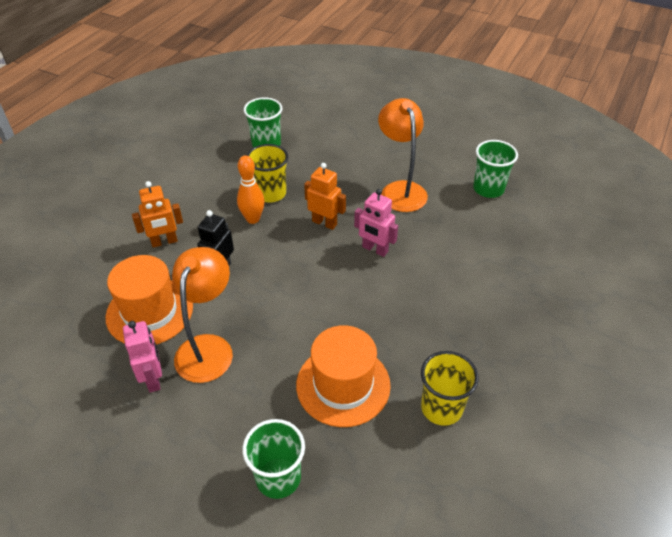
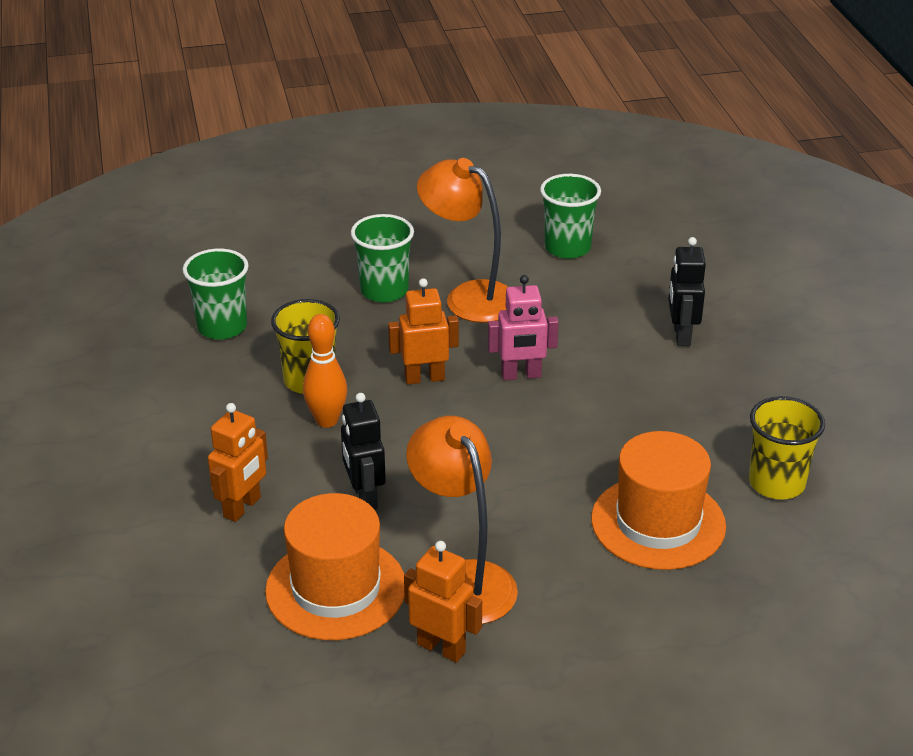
camera: 40 degrees left, 10 degrees down
(153, 379) = (441, 648): pink robot -> orange robot
(278, 477) = (702, 642): green cup -> green cup (384, 291)
(494, 277) = (681, 335): none -> black robot

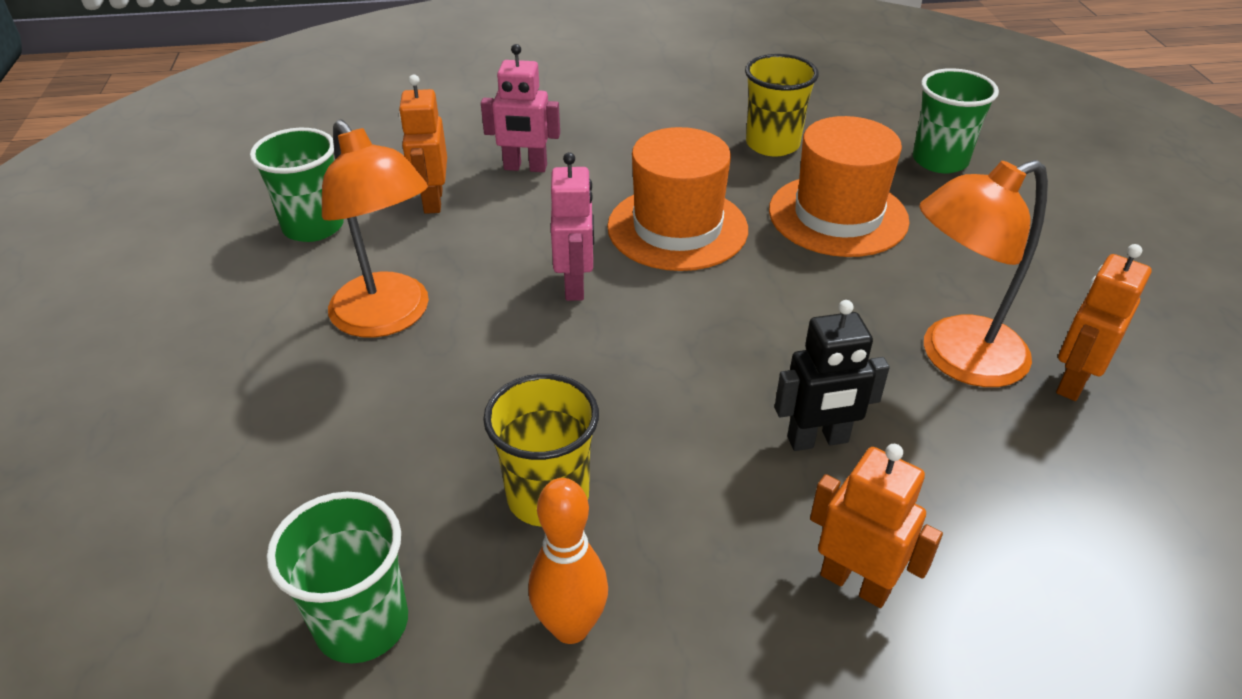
camera: 85 degrees left, 5 degrees up
(327, 420) = (650, 477): orange bowling pin -> orange bowling pin (571, 627)
(336, 588) = (1002, 474): orange hat -> orange hat (677, 228)
(384, 291) = (337, 402): green cup -> green cup (940, 161)
(424, 378) = (565, 370): orange robot -> orange robot (432, 201)
(468, 297) = (389, 318): orange lamp -> orange lamp turned 75 degrees counterclockwise
(681, 335) = (525, 168): black robot -> pink robot

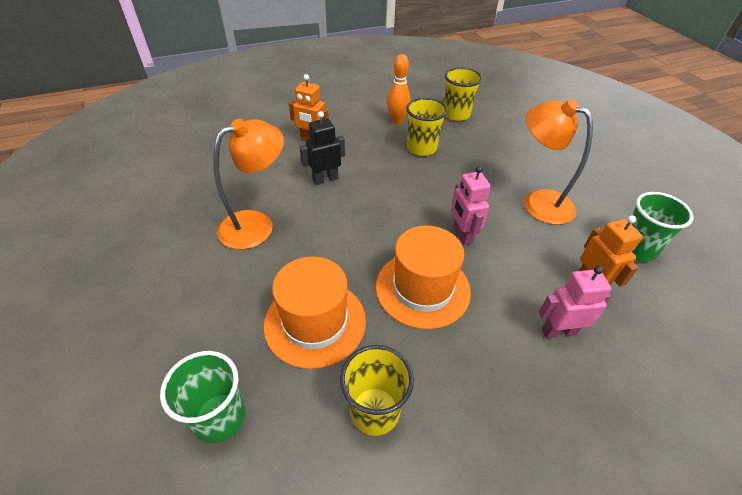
camera: 165 degrees right, 5 degrees up
(362, 624) = (456, 114): green cup -> yellow cup
(1073, 381) = (201, 221): orange robot -> none

